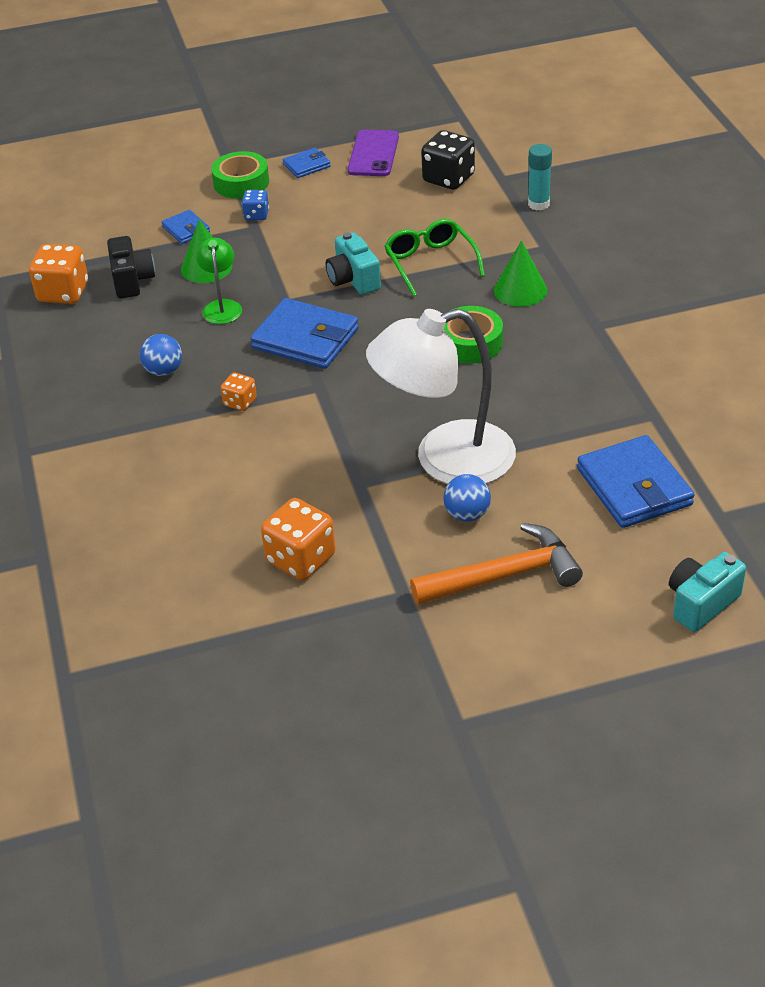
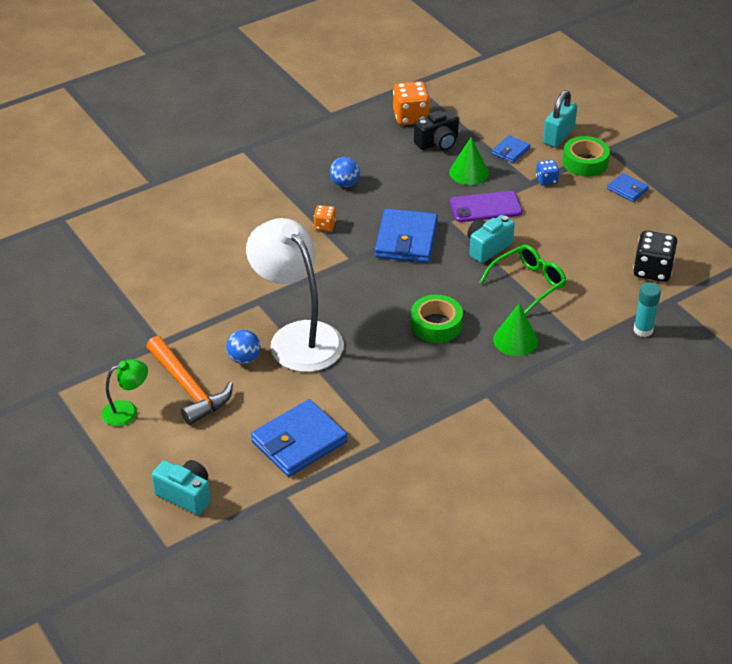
camera: 70 degrees right, 0 degrees up
(181, 191) = (558, 136): none -> turquoise padlock
(222, 306) = (426, 191): green lamp -> green lamp (127, 411)
(301, 558) = (180, 290): orange dice -> none
(373, 154) = (665, 221): purple phone -> purple phone (485, 207)

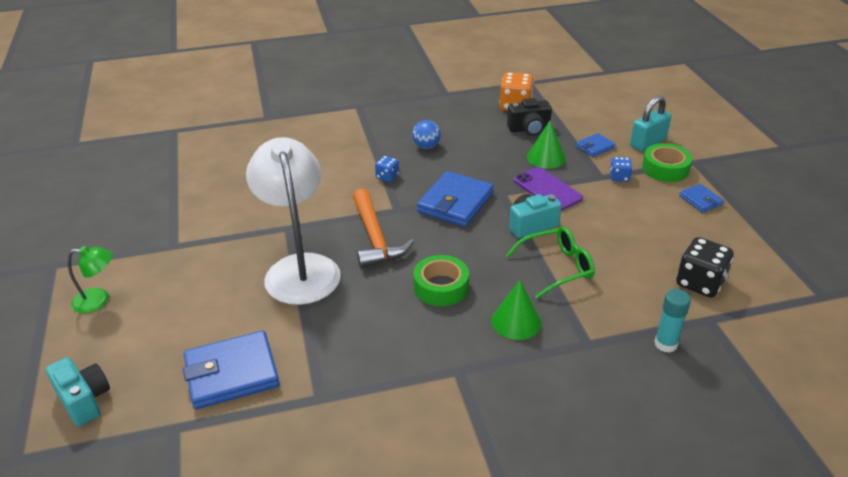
camera: 20 degrees right, 5 degrees down
(188, 388) = (168, 292): orange hammer -> orange hammer (375, 238)
(244, 359) = (237, 277): blue ball -> none
(324, 226) = (387, 176): orange dice -> blue dice
(485, 207) = (547, 189): purple phone -> purple phone turned 45 degrees clockwise

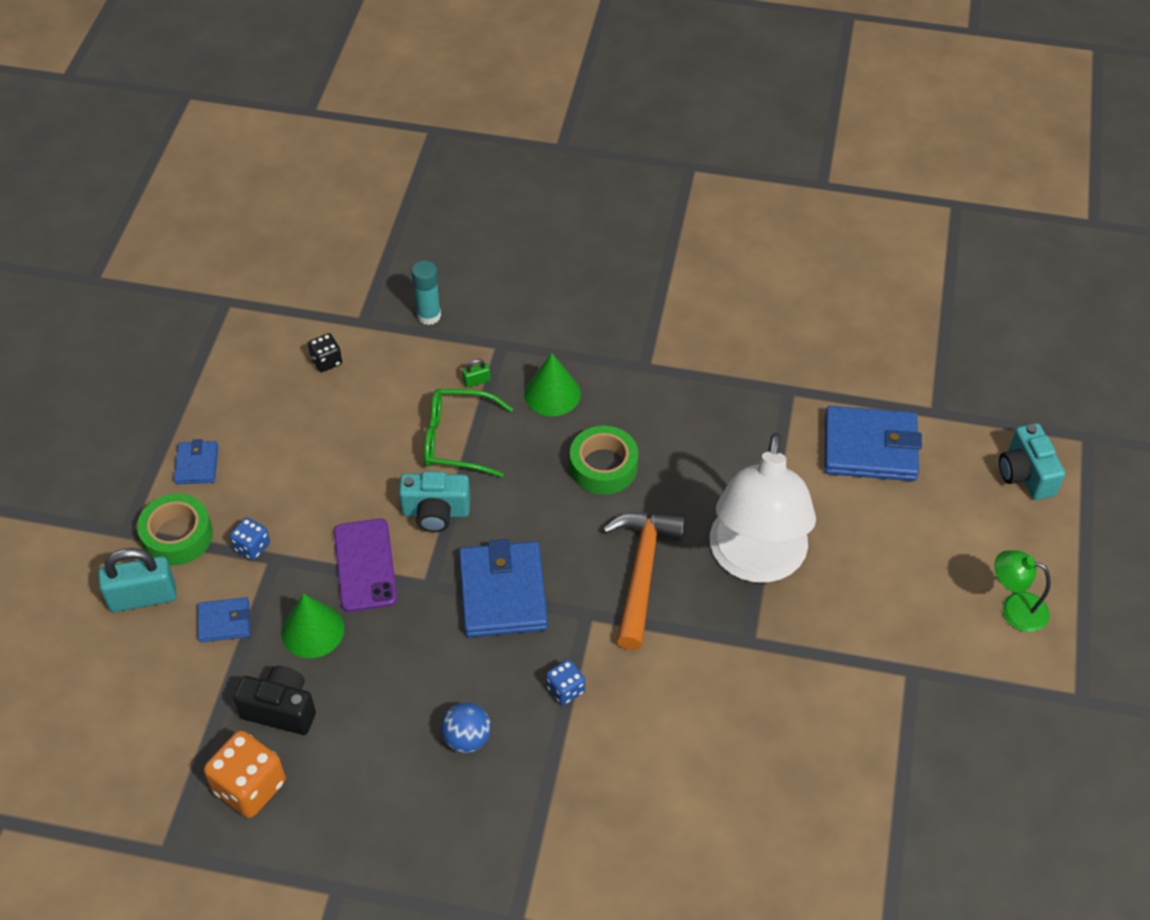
camera: 155 degrees left, 15 degrees up
(455, 203) = (503, 593): blue wallet -> blue wallet turned 60 degrees counterclockwise
(580, 309) = (477, 381): none -> green padlock
(700, 283) = (326, 361): black dice -> black dice, size x0.55

